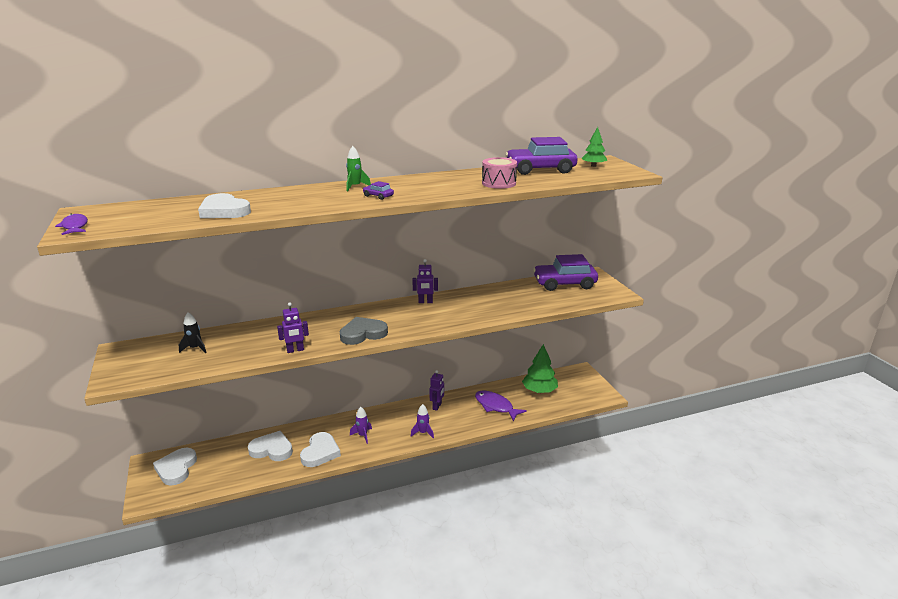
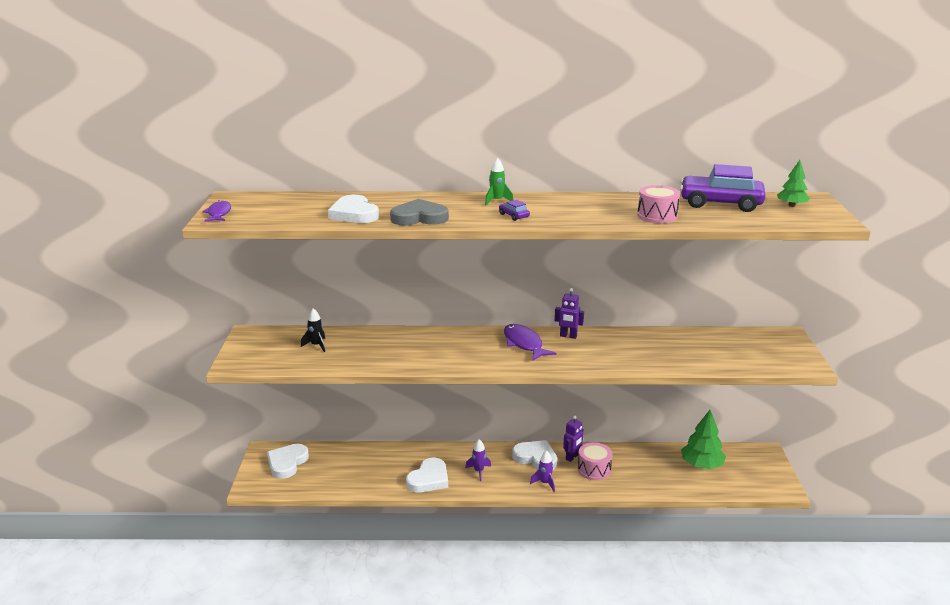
camera: 20 degrees right, 0 degrees up
(272, 449) = (382, 465): white heart -> white heart (536, 458)
(295, 350) = (409, 365): purple robot -> none
(363, 334) = (484, 360): grey heart -> grey heart (419, 217)
(458, 412) = (594, 469): none -> pink drum
(495, 406) = (640, 472): purple fish -> purple fish (524, 344)
(564, 284) = (745, 341): purple car -> none

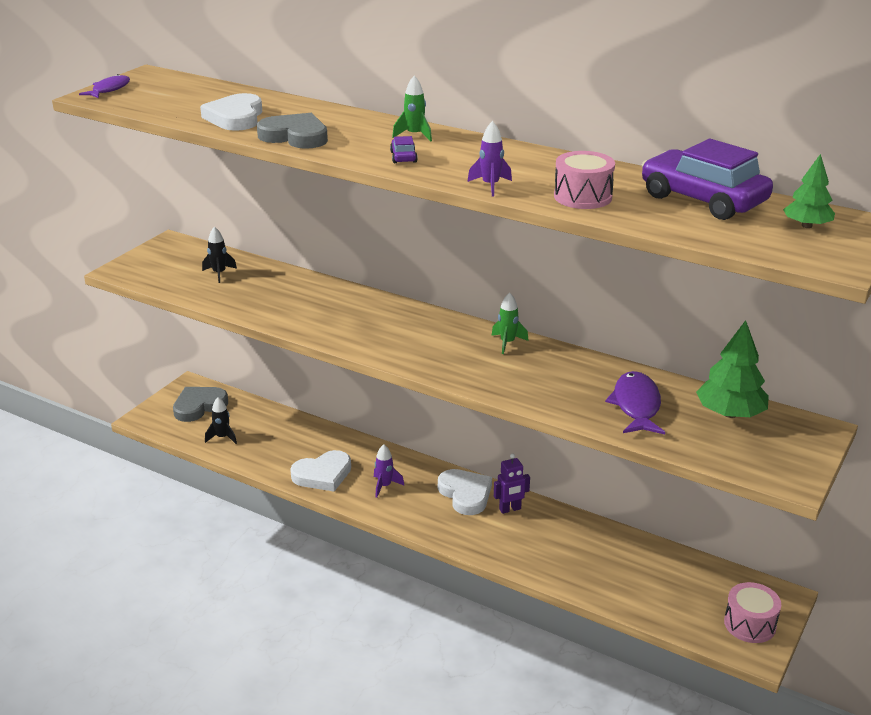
camera: 30 degrees right, 5 degrees up
(287, 463) = (199, 406): white heart -> grey heart
(328, 479) = (222, 437): none -> black rocket
(524, 344) = (442, 336): purple fish -> purple fish (636, 405)
(545, 483) = (446, 527): purple rocket -> purple rocket (490, 186)
(568, 336) = (507, 343): purple robot -> green rocket
(594, 469) = (522, 533): pink drum -> pink drum (750, 624)
(701, 465) = (670, 579): green tree -> green tree (730, 413)

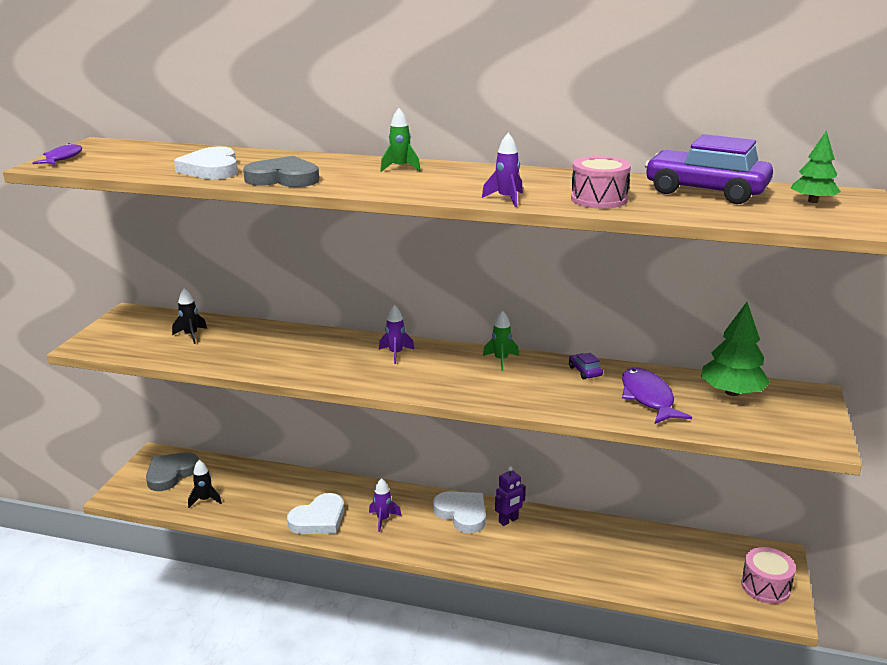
camera: 15 degrees left, 5 degrees down
(403, 157) = (404, 185): purple car -> purple car (585, 371)
(405, 321) = (396, 354): none -> purple rocket

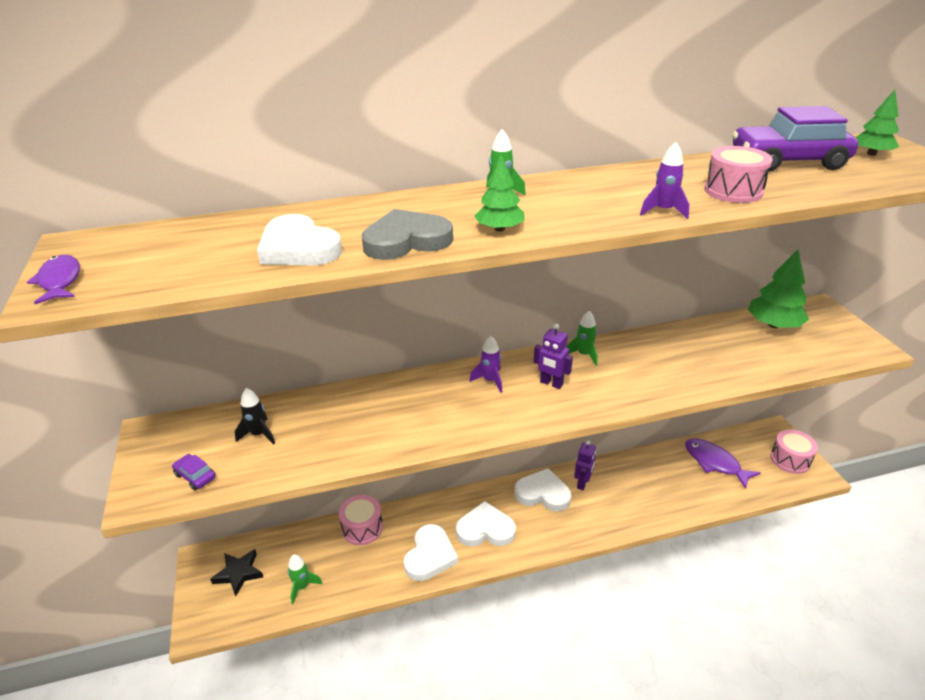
camera: 30 degrees left, 10 degrees up
(171, 473) = (239, 573): grey heart -> black star
(205, 500) = (302, 587): black rocket -> green rocket
(285, 479) = (362, 528): none -> pink drum
(358, 185) = (499, 229): none -> green tree
(383, 519) = (485, 529): purple rocket -> white heart
(444, 370) = (551, 383): none -> purple robot
(585, 371) = (658, 342): purple car -> purple car (195, 476)
(648, 398) = (729, 351): purple fish -> purple fish (714, 463)

